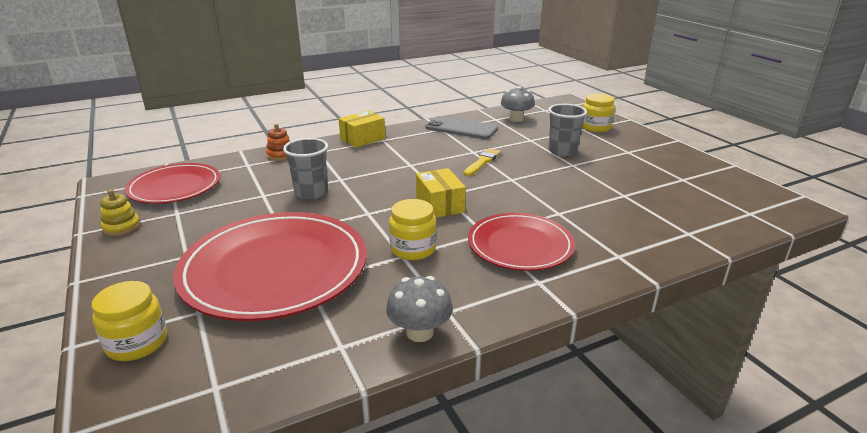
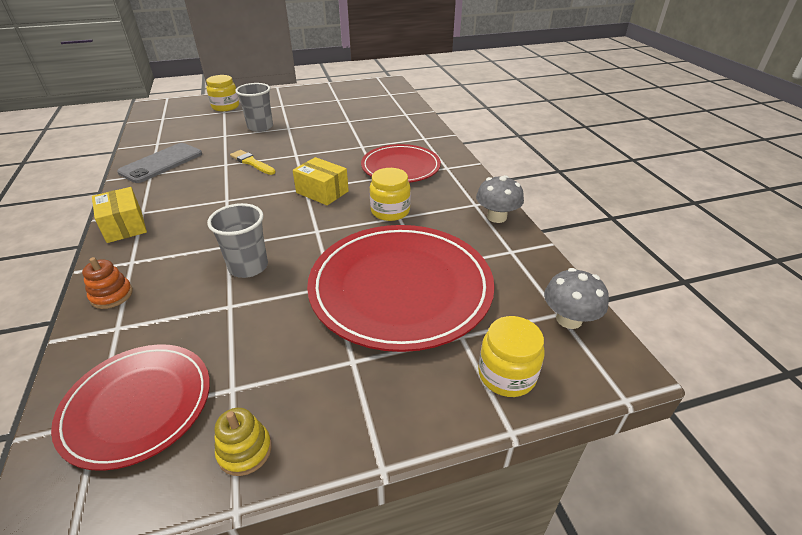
camera: 80 degrees left, 10 degrees up
(440, 205) = (322, 192): yellow box -> yellow box turned 45 degrees clockwise
(516, 119) = (169, 134): grey mushroom -> grey mushroom (569, 319)

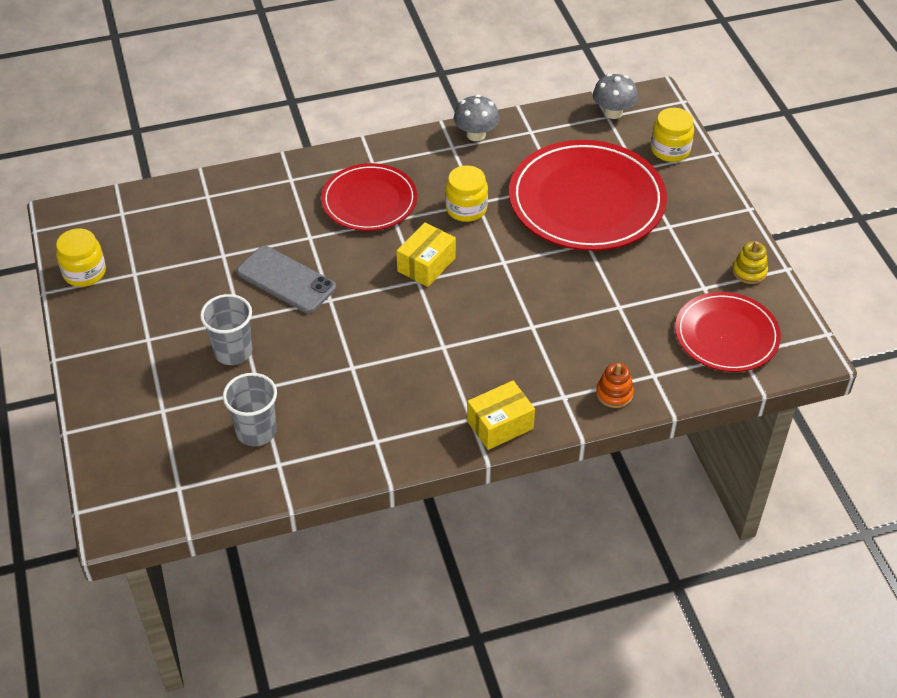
camera: 90 degrees left, 10 degrees up
(161, 163) = (344, 438): grey phone -> grey phone (286, 280)
(225, 107) = (140, 412): yellow jar -> yellow jar (84, 272)
(248, 267) = (565, 304): grey cup -> grey cup (256, 431)
(252, 162) = (349, 340): yellow brush -> none

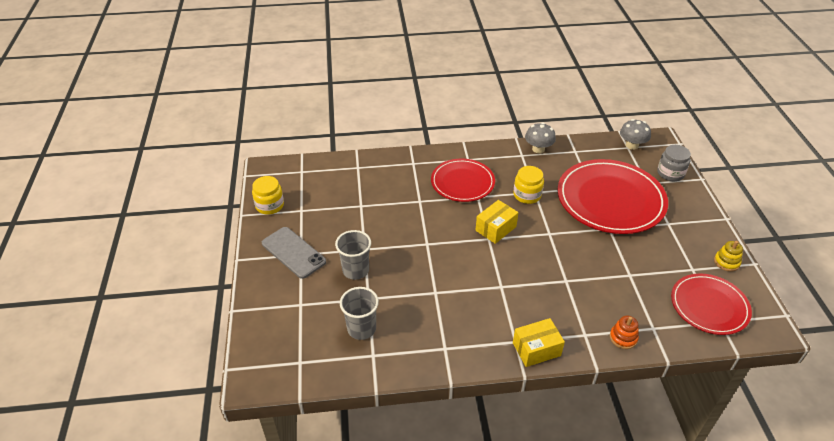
camera: 10 degrees right, 5 degrees down
(286, 280) = (399, 227): grey phone -> grey phone (293, 252)
(670, 150) = (670, 173): yellow jar -> grey jar

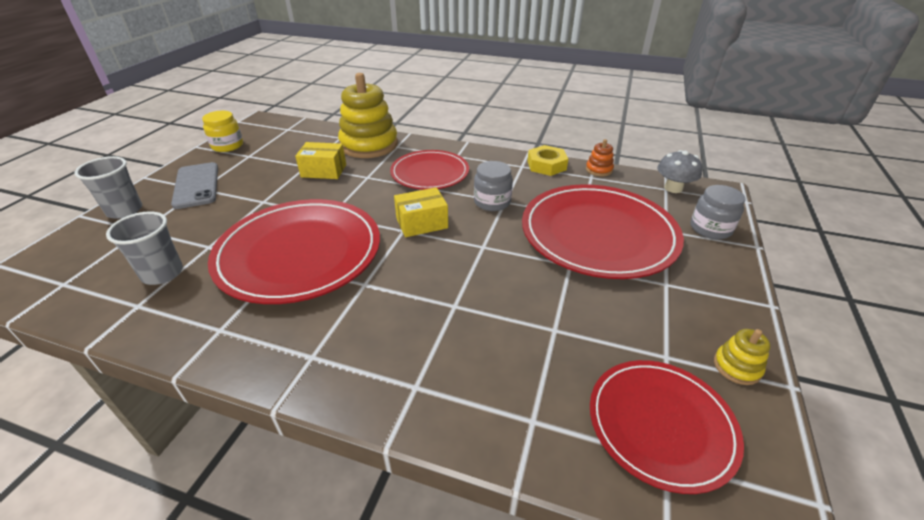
camera: 25 degrees right, 5 degrees down
(355, 270) = (230, 217): grey cup -> grey cup (125, 210)
(390, 168) = (369, 145): none -> yellow stacking toy
(438, 280) = (299, 253): none -> red plate
(527, 195) = (492, 202): yellow jar -> grey jar
(536, 349) = (327, 379): yellow box -> yellow box (324, 171)
(538, 149) = (546, 165): grey mushroom -> yellow nut
(623, 338) = (470, 416): orange stacking toy -> orange stacking toy (599, 170)

